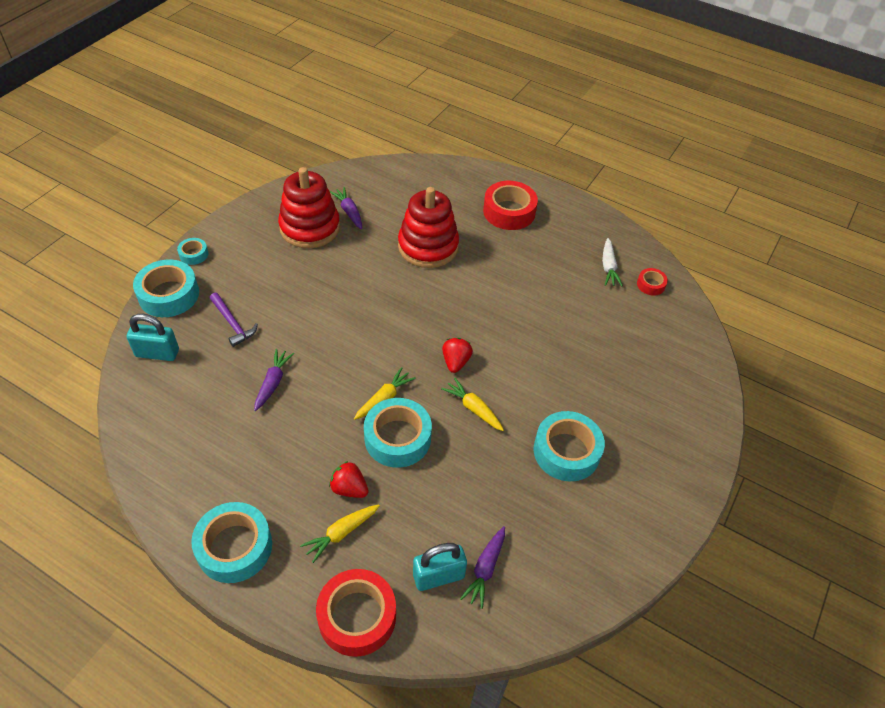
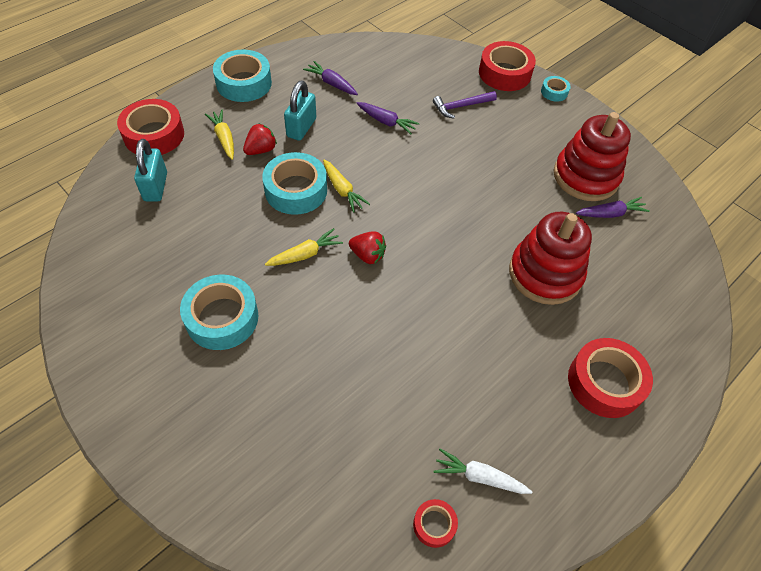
camera: 105 degrees right, 5 degrees up
(157, 353) = (439, 62): turquoise padlock -> turquoise padlock (301, 128)
(169, 295) = (504, 73): turquoise tape -> red tape
(485, 569) = (143, 217): purple carrot -> purple carrot (331, 83)

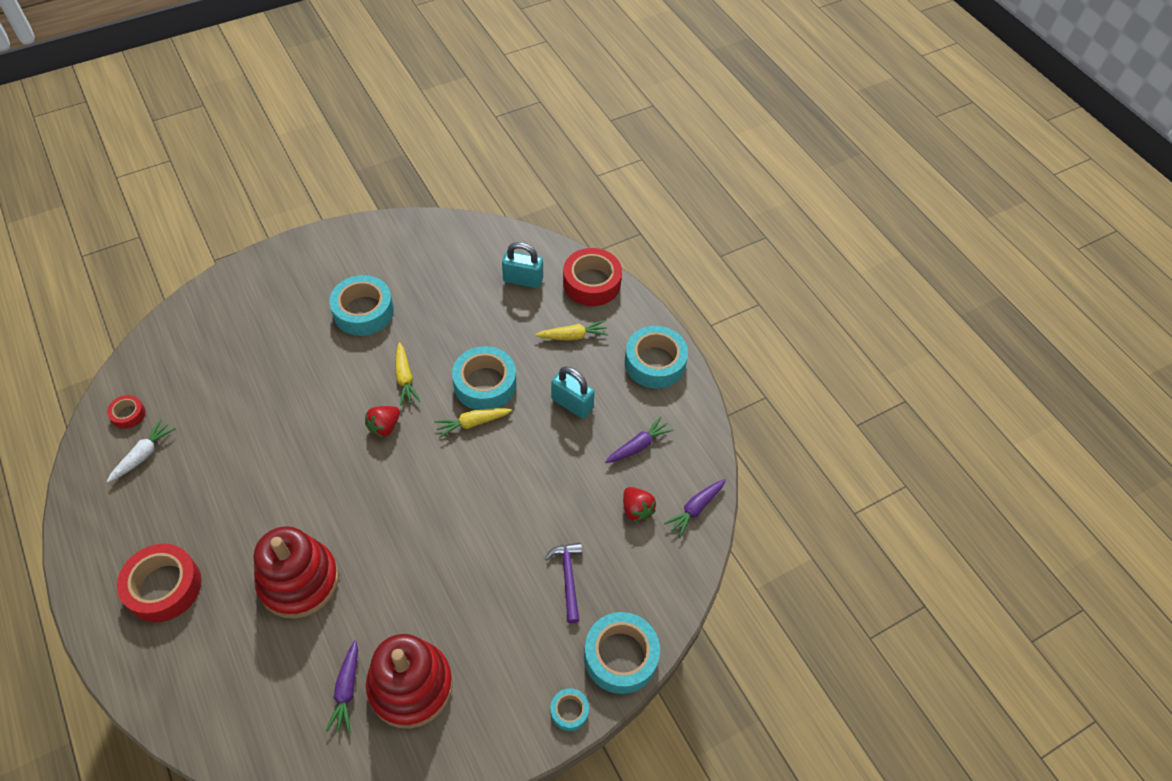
camera: 105 degrees right, 0 degrees up
(261, 150) = (548, 364): red strawberry -> red strawberry (636, 510)
(386, 122) = (561, 487): purple carrot -> purple carrot (695, 509)
(504, 73) = (620, 656): red tape -> turquoise tape

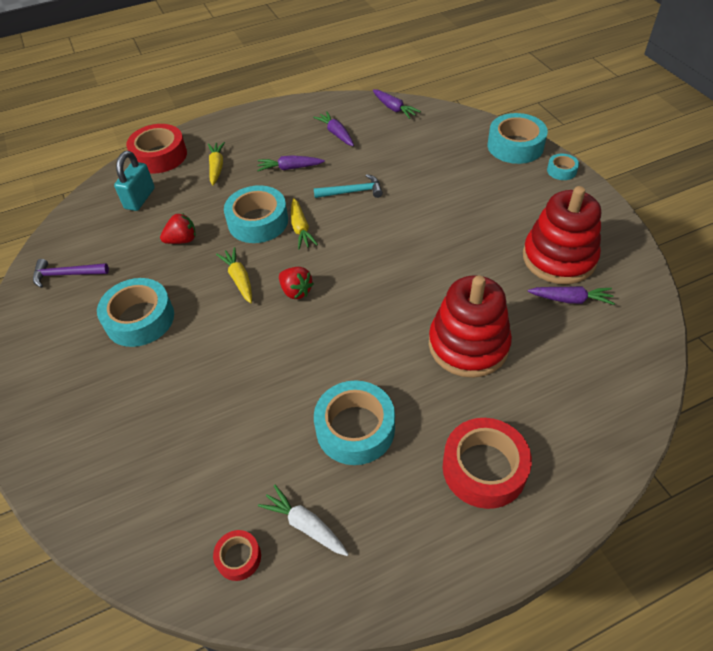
camera: 80 degrees left, 5 degrees down
(405, 378) = (239, 279): yellow carrot -> yellow carrot turned 105 degrees counterclockwise
(530, 468) = (352, 192): none -> turquoise hammer
(568, 578) = (454, 171): purple hammer -> purple hammer (66, 274)
(572, 404) = (289, 168): turquoise padlock -> purple carrot
(636, 510) = (394, 136): red strawberry -> red strawberry (182, 240)
(655, 363) = (257, 123): turquoise tape -> turquoise tape (355, 428)

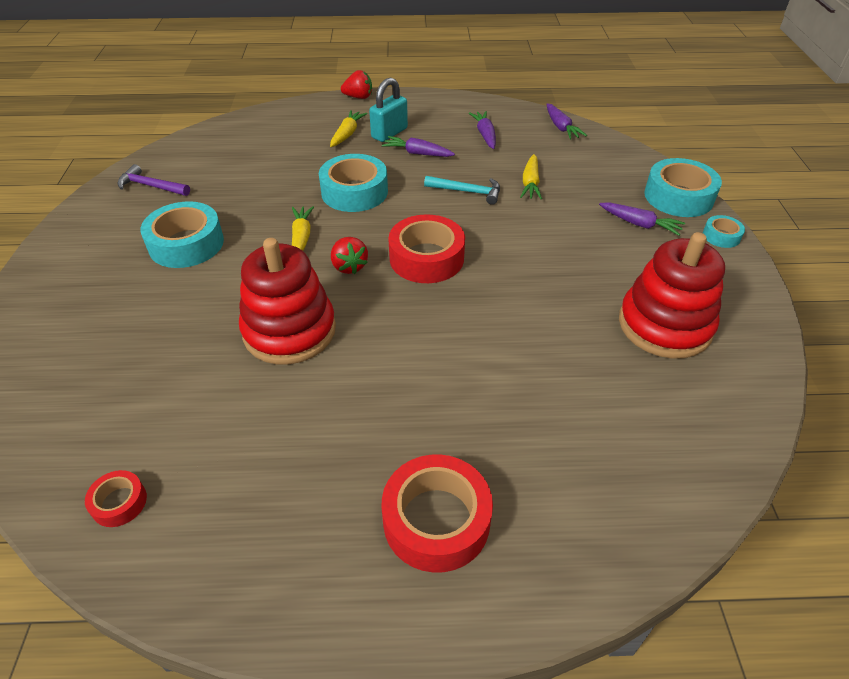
camera: 20 degrees right, 5 degrees down
(140, 198) = (259, 141): turquoise padlock -> turquoise padlock (389, 133)
(159, 156) = (302, 111): red tape -> red tape (426, 258)
(182, 240) = (272, 187): red strawberry -> red strawberry (358, 97)
(301, 229) = (392, 210): yellow carrot -> yellow carrot (530, 183)
(305, 525) = (205, 498): white carrot -> none
(355, 428) = (321, 421): turquoise tape -> none
(468, 345) = (500, 380): red stacking toy -> red stacking toy (289, 330)
(571, 299) = (654, 374): purple carrot -> purple carrot (640, 224)

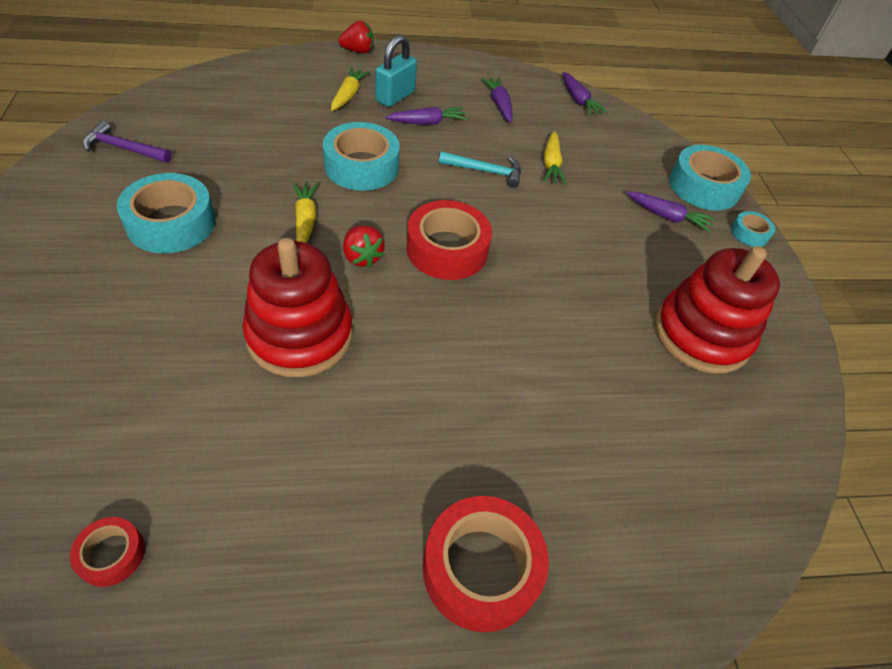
camera: 10 degrees left, 5 degrees up
(417, 153) = (427, 123): purple carrot -> purple carrot turned 150 degrees clockwise

